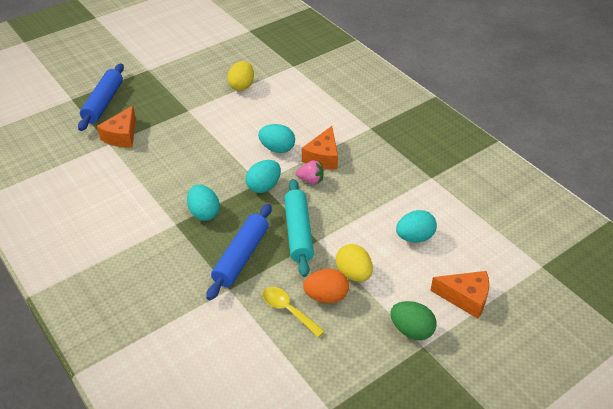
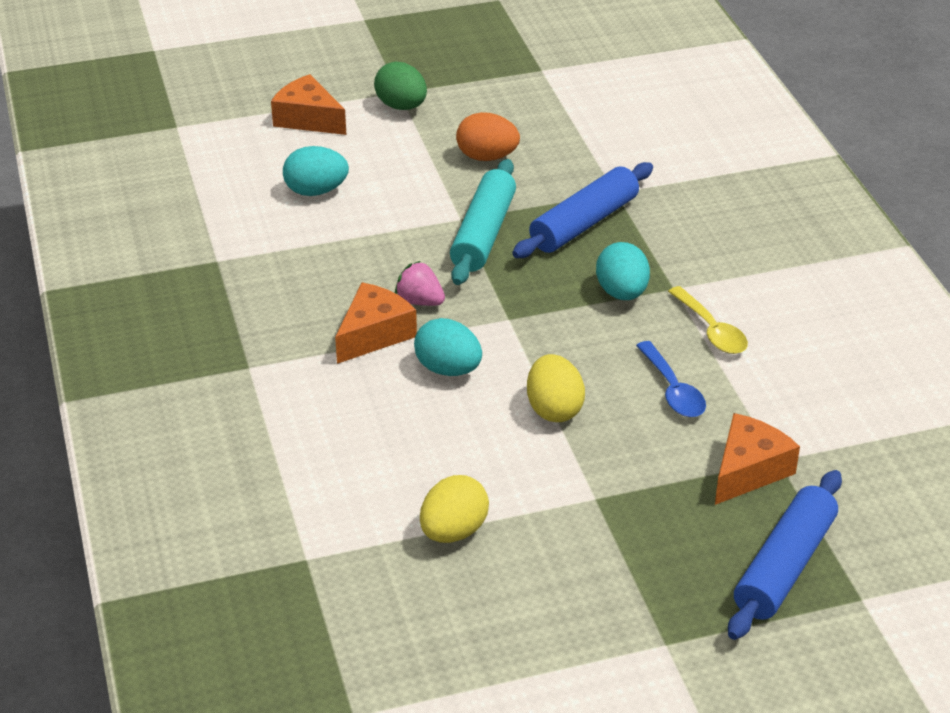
camera: 160 degrees left, 5 degrees down
(164, 164) = (672, 390): none -> blue spoon
(264, 186) = (505, 310): turquoise egg -> none
(288, 310) = (545, 154): yellow spoon -> yellow spoon (711, 330)
(353, 273) = (434, 171): yellow egg -> yellow egg (554, 409)

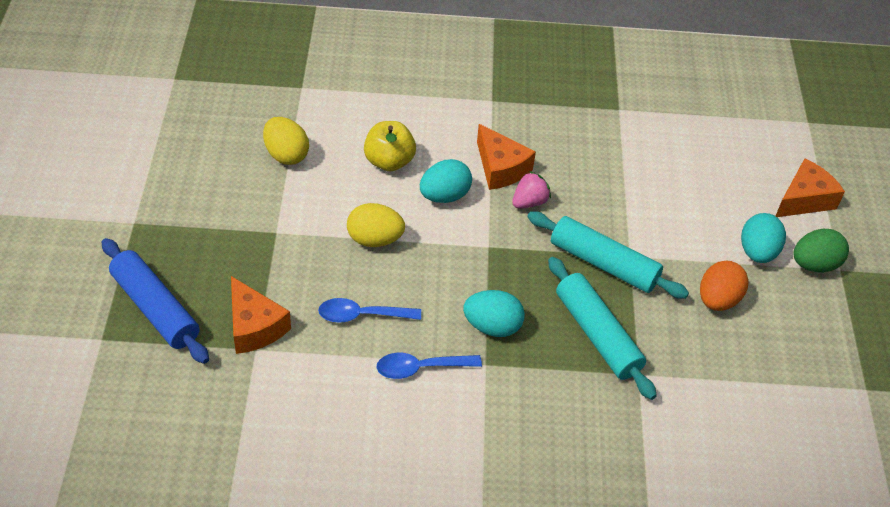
camera: 105 degrees right, 10 degrees up
(316, 191) = (694, 180): turquoise egg -> turquoise egg (757, 252)
(414, 431) = (389, 161): none -> yellow apple
(584, 223) = (597, 334): blue rolling pin -> turquoise rolling pin
(711, 330) = (421, 368): yellow spoon -> blue spoon

